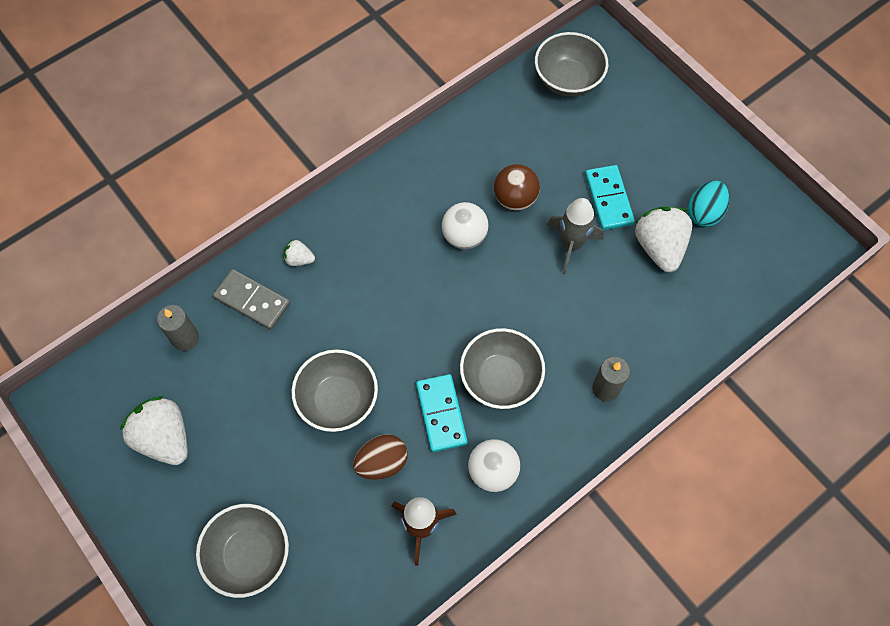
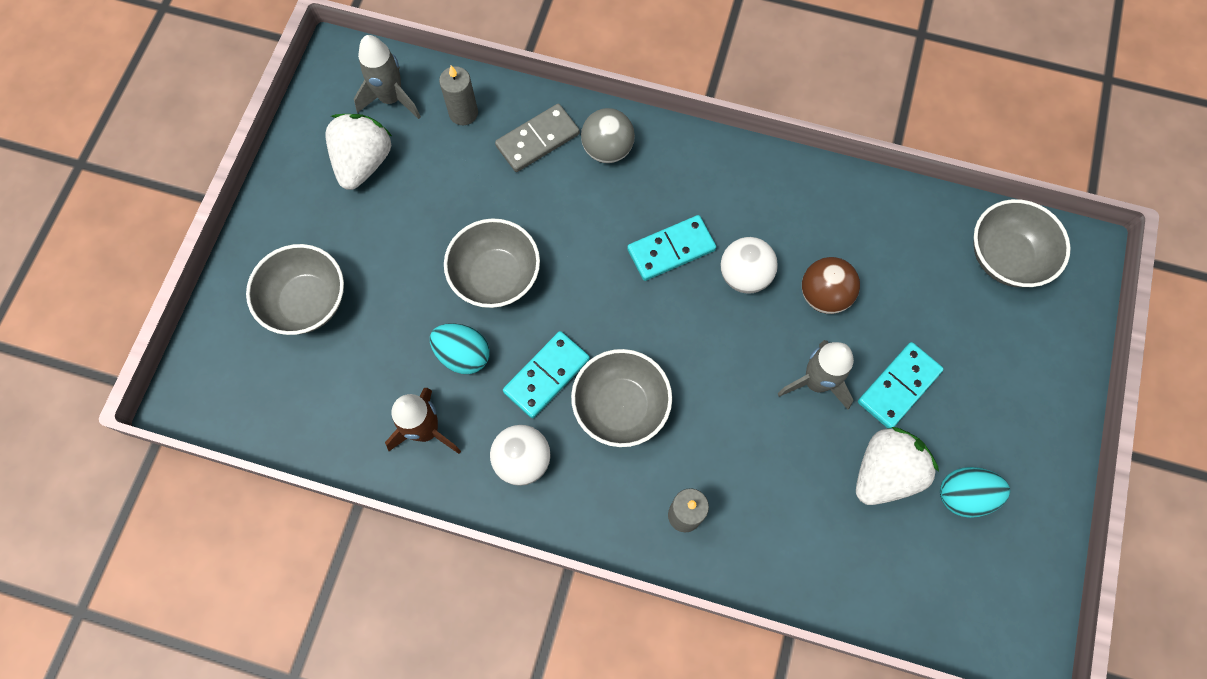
camera: 55 degrees right, 5 degrees up
(127, 383) = (391, 99): none -> grey rocket
(252, 301) = (537, 140): grey domino -> grey domino turned 60 degrees clockwise
(299, 259) = (607, 149): white strawberry -> grey ball
(382, 462) = (463, 355): brown egg -> turquoise egg
(409, 269) = (671, 249): none -> turquoise domino

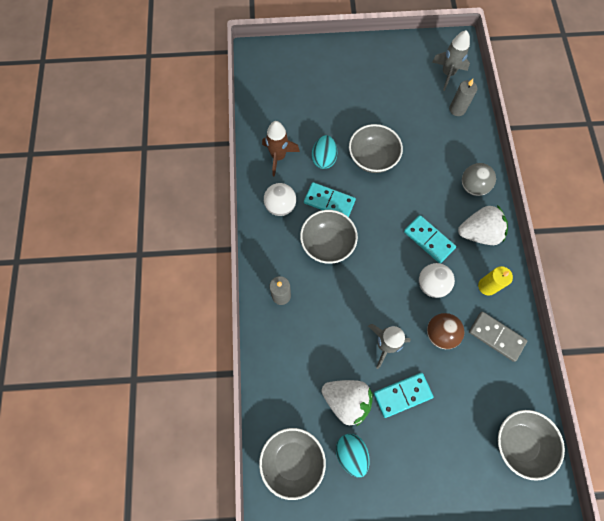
camera: 70 degrees right, 0 degrees up
(307, 302) = (321, 81): grey bowl -> grey bowl (292, 460)
(364, 162) = (406, 75): white strawberry -> white strawberry (479, 233)
(537, 140) = (460, 150): grey domino -> grey domino (496, 336)
(773, 200) = (487, 286): none -> yellow candle
(899, 386) = (402, 395): turquoise domino -> turquoise domino turned 45 degrees counterclockwise

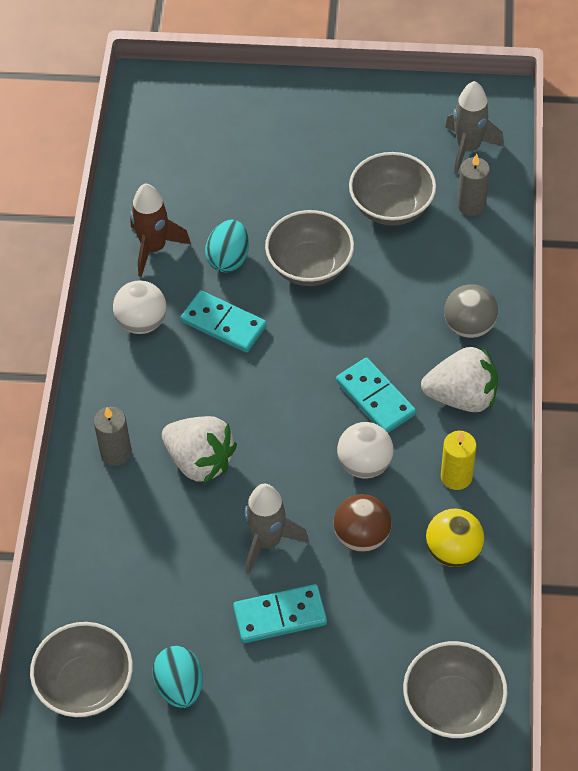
camera: 10 degrees right, 15 degrees down
(327, 244) = (207, 386): grey bowl -> grey bowl (391, 207)
(346, 400) = (188, 613): white strawberry -> white strawberry (200, 461)
(496, 336) = (453, 551): grey domino -> yellow ball

